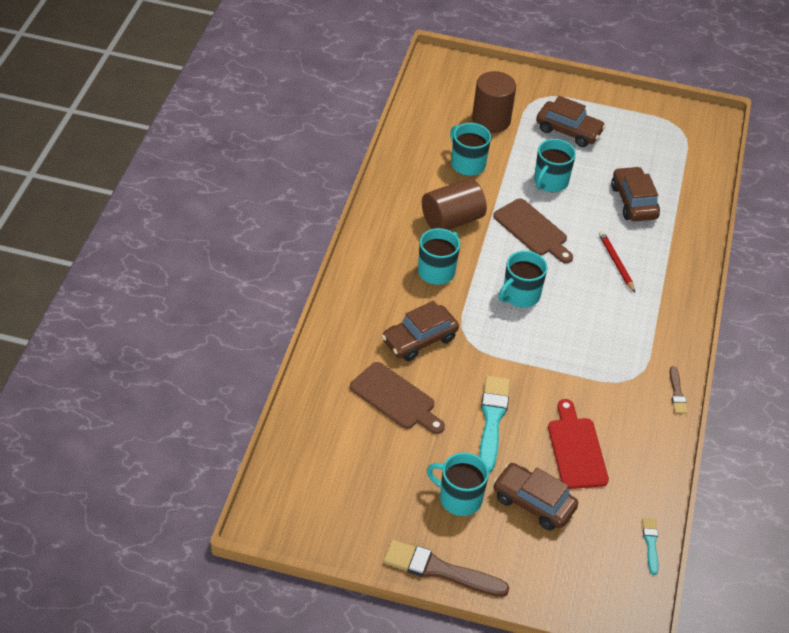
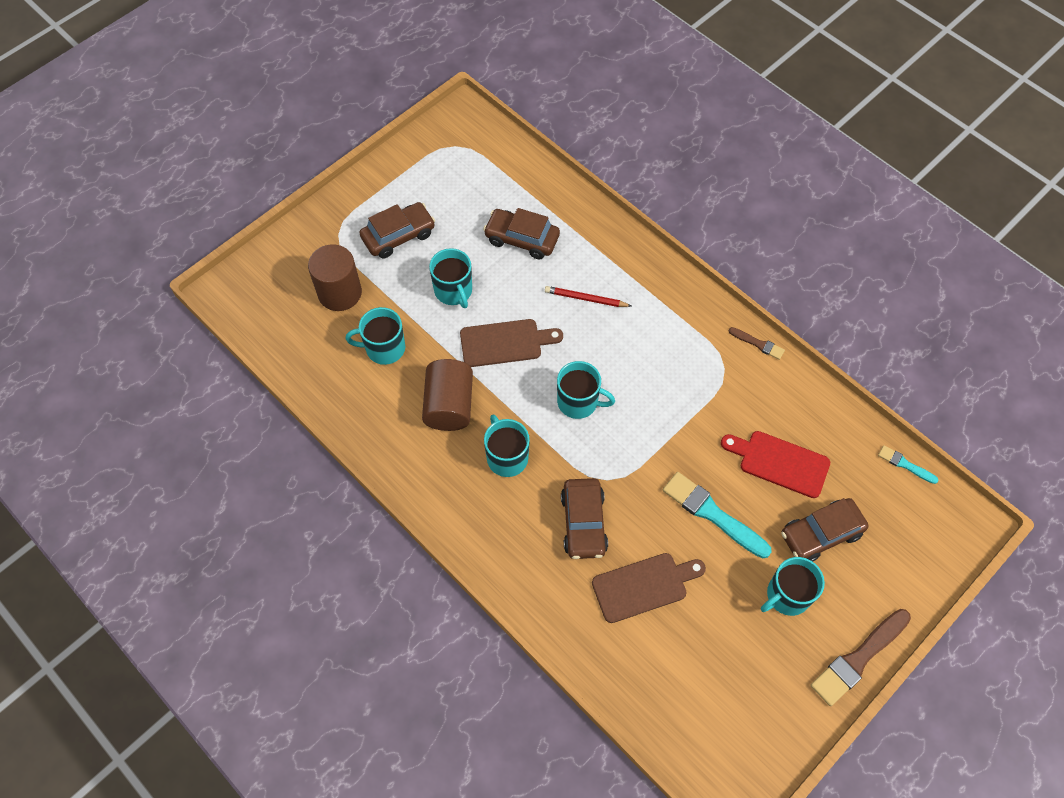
camera: 55 degrees left, 15 degrees up
(520, 295) = (579, 402): turquoise mug -> turquoise mug turned 60 degrees counterclockwise

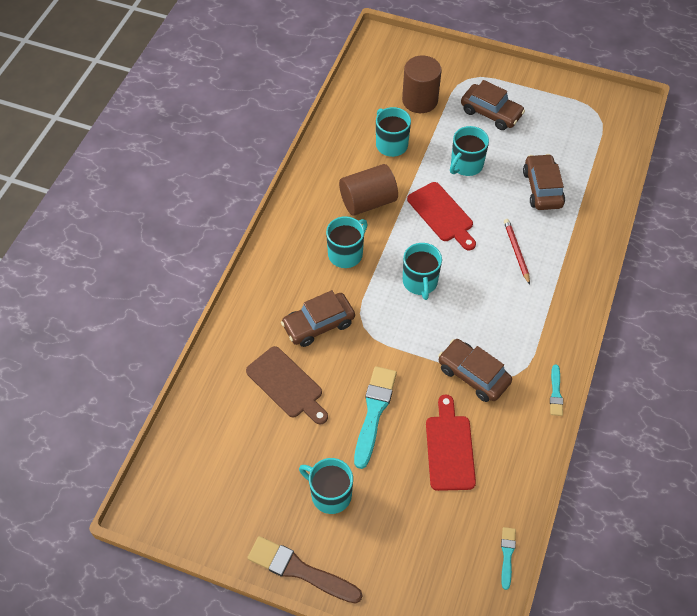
camera: 65 degrees right, 5 degrees down
(505, 343) = (442, 215): brown cutting board -> red cutting board
(758, 344) = (555, 393): brown brush -> turquoise brush
(821, 534) = (400, 503): brown car -> brown car (473, 375)

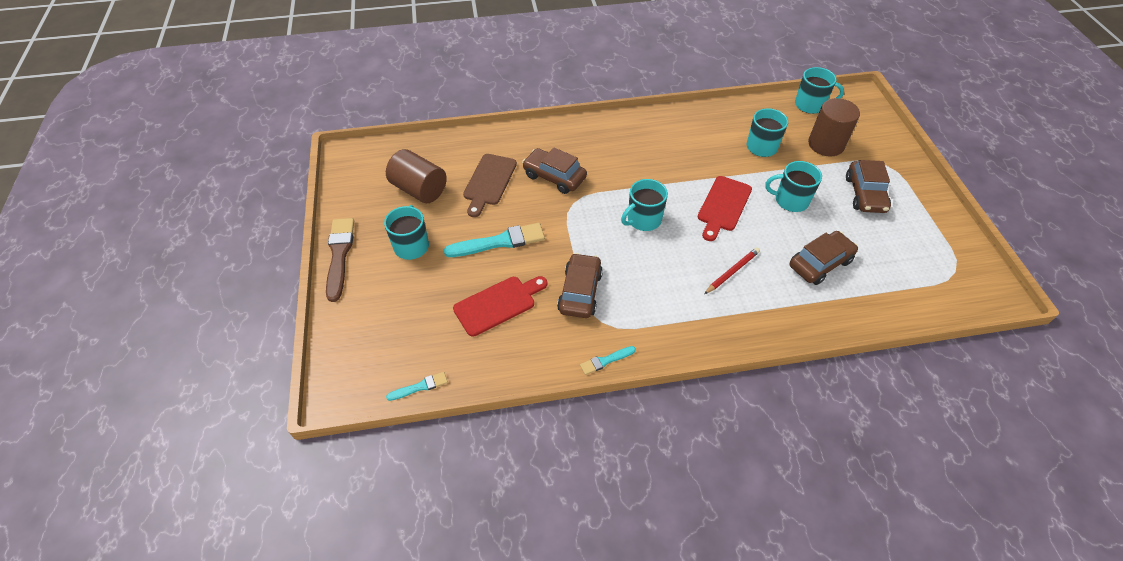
camera: 60 degrees right, 5 degrees down
(346, 253) = (631, 165): turquoise mug -> turquoise mug (810, 105)
(368, 201) = (692, 156): brown cylinder -> brown cylinder (419, 189)

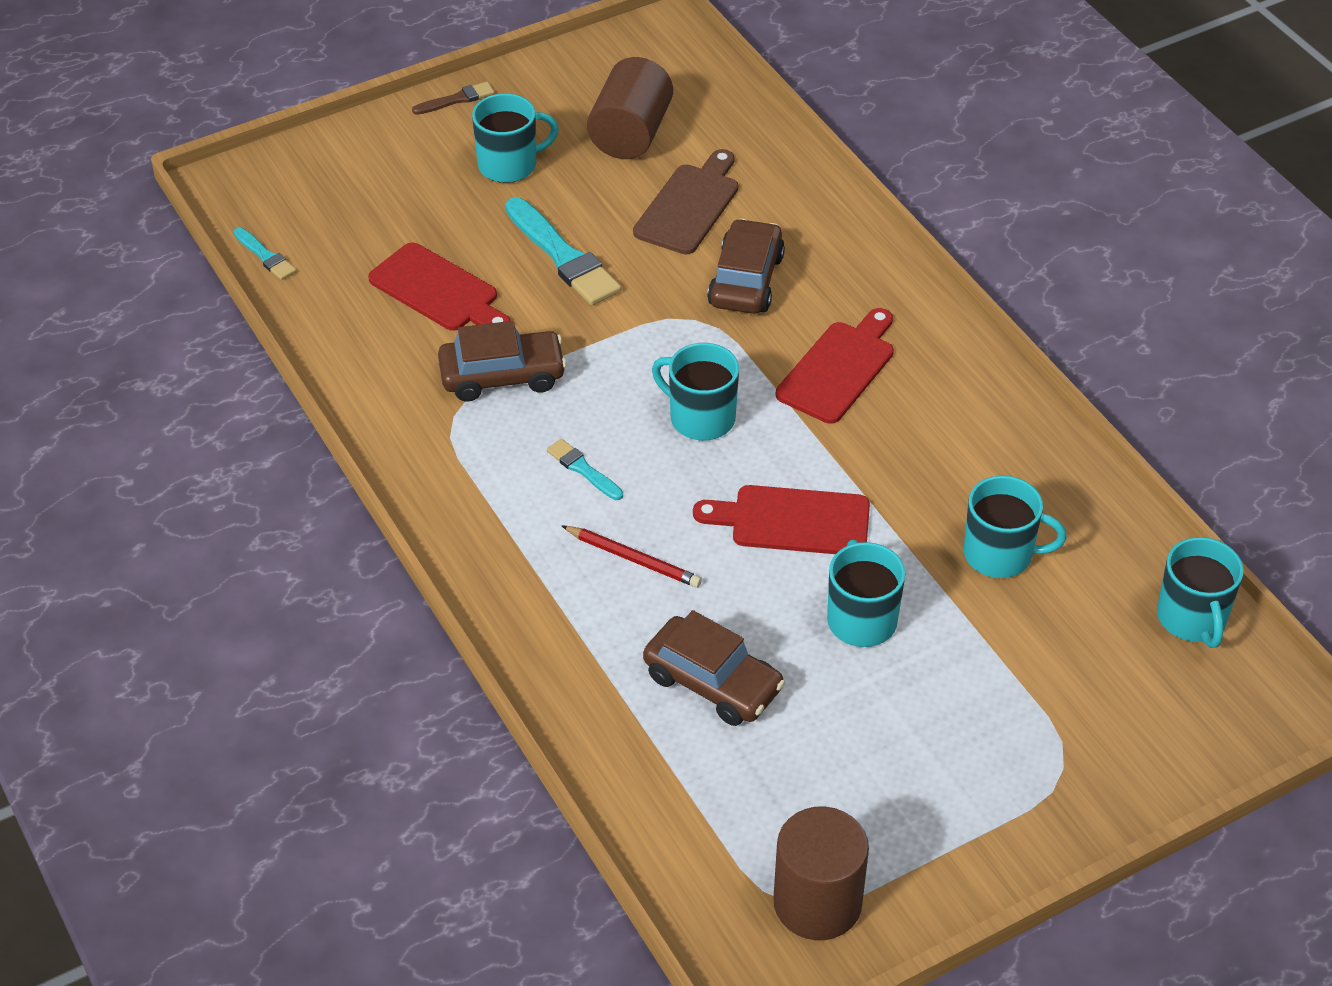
camera: 70 degrees right, 5 degrees down
(339, 255) = (456, 99): brown brush -> brown brush, size x0.52
(489, 182) = (689, 206): brown cutting board -> brown cutting board turned 120 degrees clockwise
(605, 361) = (382, 437): turquoise brush -> turquoise brush (583, 469)
(630, 162) = (839, 369): none -> red cutting board
(826, 144) = (1069, 659): brown cylinder -> brown cylinder (817, 903)
(865, 194) = (945, 739): brown car -> none

